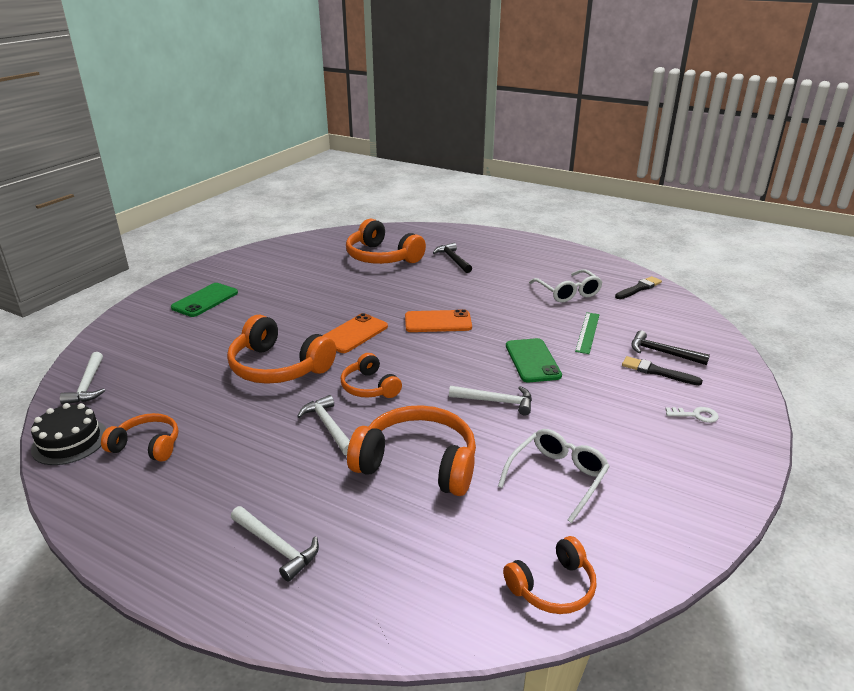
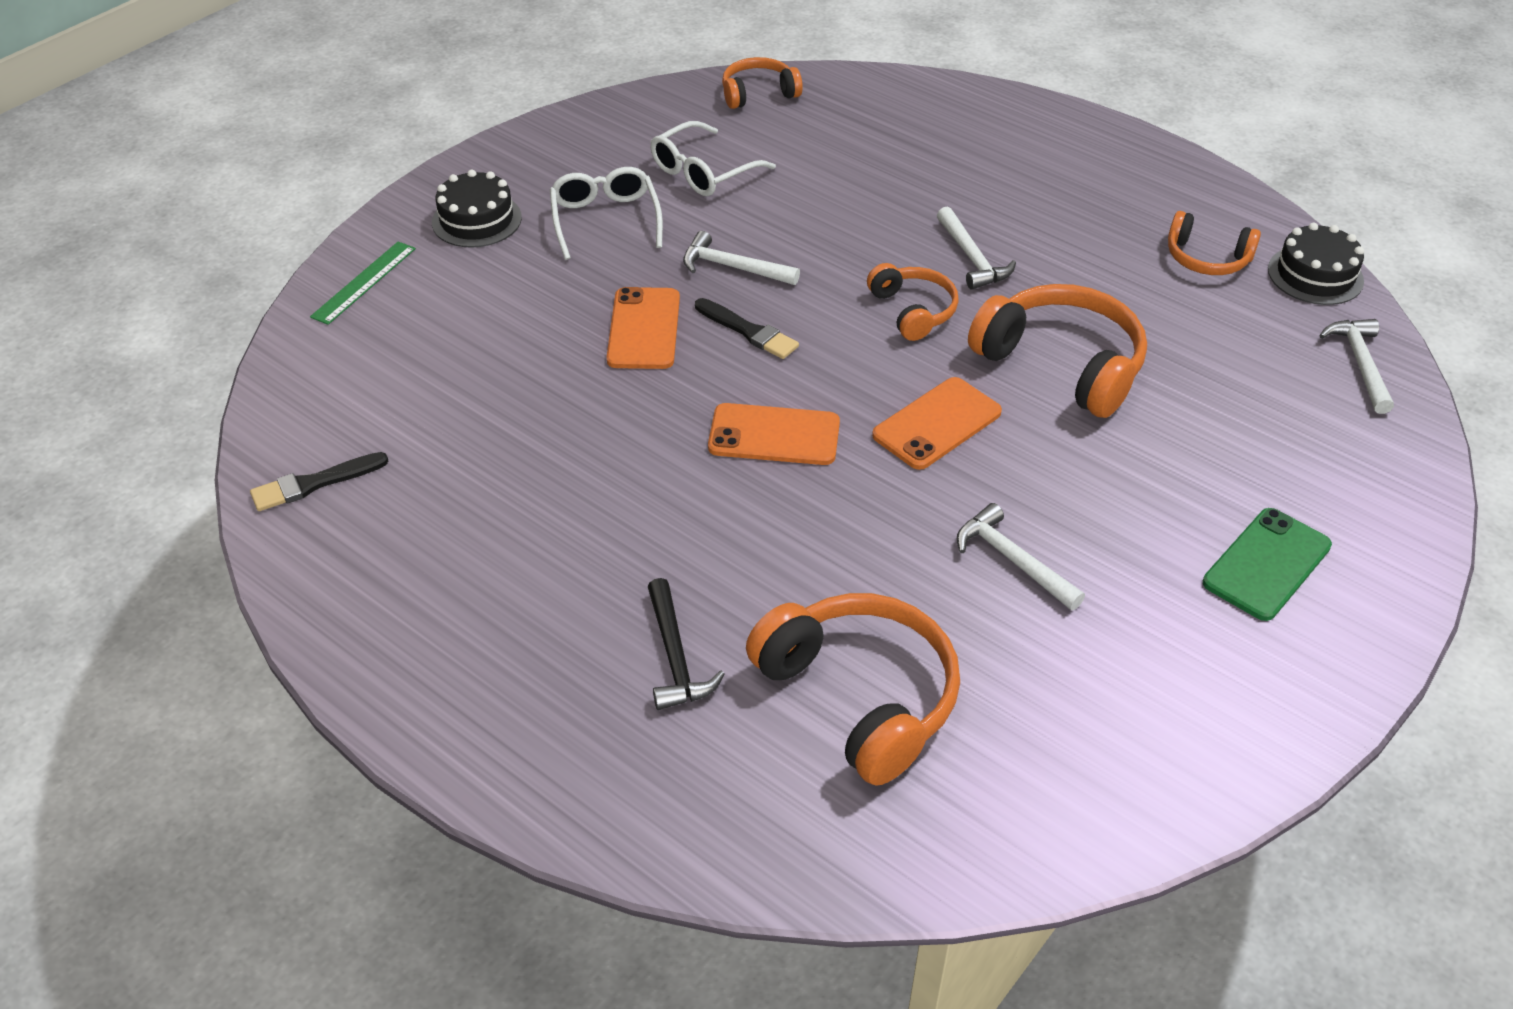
camera: 170 degrees left, 15 degrees up
(276, 547) = (1014, 144): white hammer -> white hammer (1012, 560)
(418, 463) = (859, 202): orange headphones -> none
(532, 360) = (644, 329): green phone -> orange phone
(568, 293) = (473, 488): white glasses -> white glasses (605, 220)
(587, 332) = (513, 376): green ruler -> green ruler (364, 282)
(657, 372) = (466, 287): black brush -> black brush (748, 331)
(662, 352) = (424, 320): black hammer -> none
(696, 415) = (476, 220): white key -> black cake

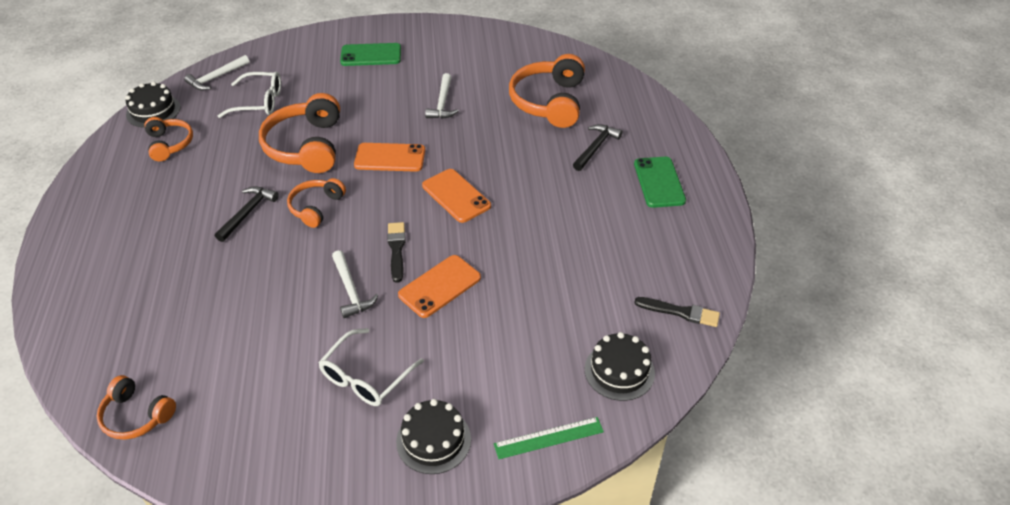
camera: 135 degrees left, 0 degrees up
(340, 377) = (619, 371): none -> black cake
(508, 663) = (659, 182): none -> green phone
(703, 172) = (267, 371): white glasses -> white glasses (259, 102)
(972, 258) = (248, 213): white hammer -> black hammer

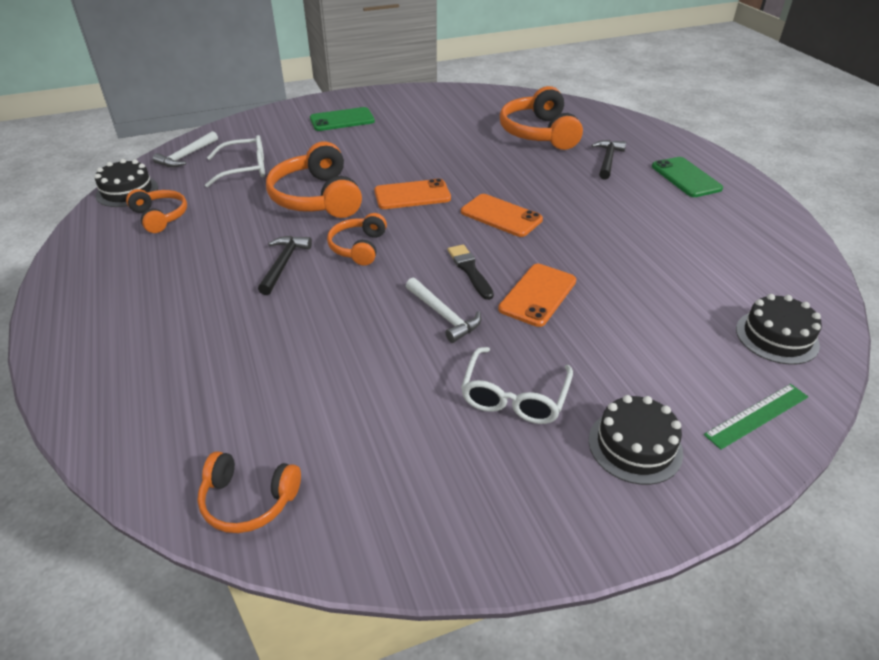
camera: 15 degrees left, 5 degrees down
(442, 103) = (437, 146): white hammer -> none
(680, 312) = (791, 275): black brush -> none

